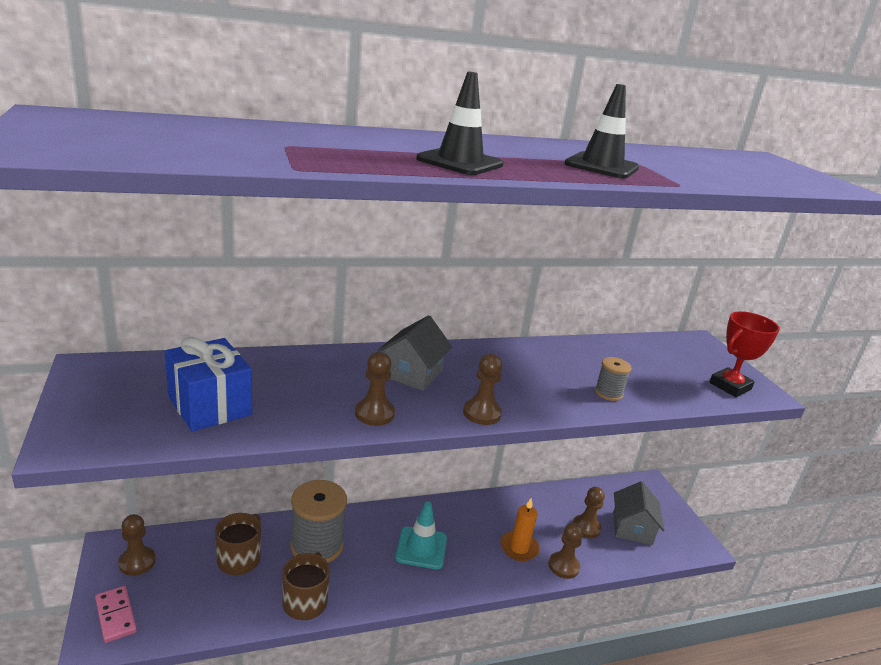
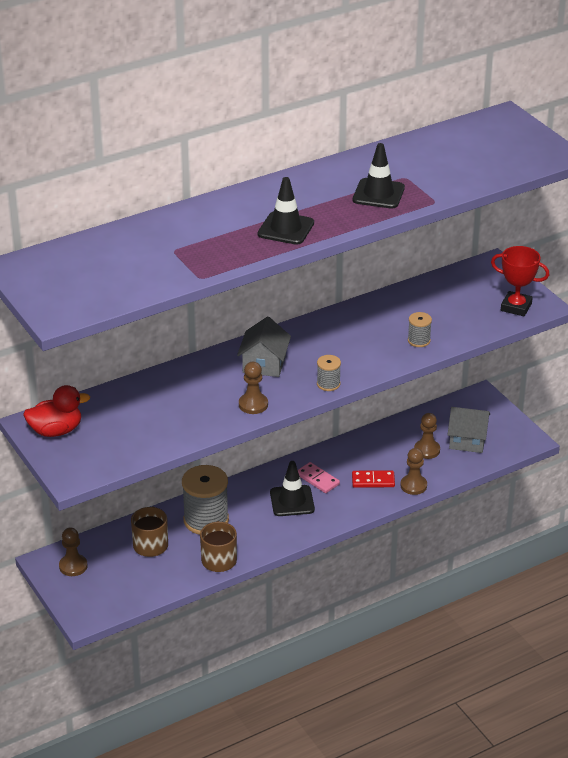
camera: 10 degrees left, 10 degrees up
(107, 382) = (56, 431): none -> red duck
(115, 615) = (85, 602): pink domino -> pink domino (317, 479)
(209, 405) = (138, 429): blue gift -> none
(421, 548) = (292, 501): turquoise traffic cone -> black traffic cone
(481, 413) = (328, 384): brown pawn -> grey spool
(519, 548) = (373, 481): orange candle -> red domino
(632, 528) = (467, 440): grey house -> grey house turned 75 degrees counterclockwise
(730, 386) = (516, 307): red trophy -> red trophy turned 75 degrees clockwise

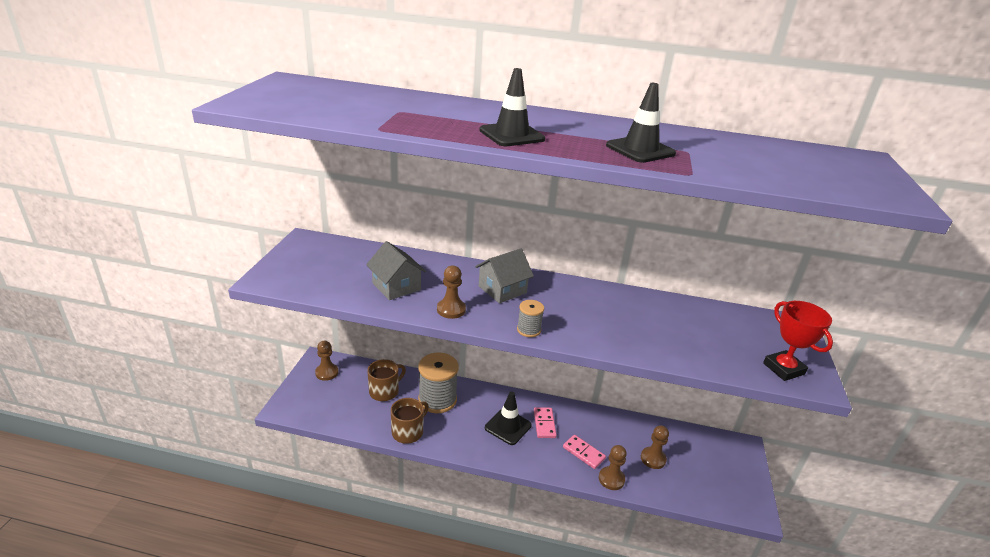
camera: 40 degrees right, 5 degrees down
(56, 431) = (308, 250): red duck -> none
(373, 481) = (583, 453): red domino -> pink domino
(419, 340) = (652, 343): grey spool -> none
(467, 440) = (696, 474): grey house -> grey house (396, 286)

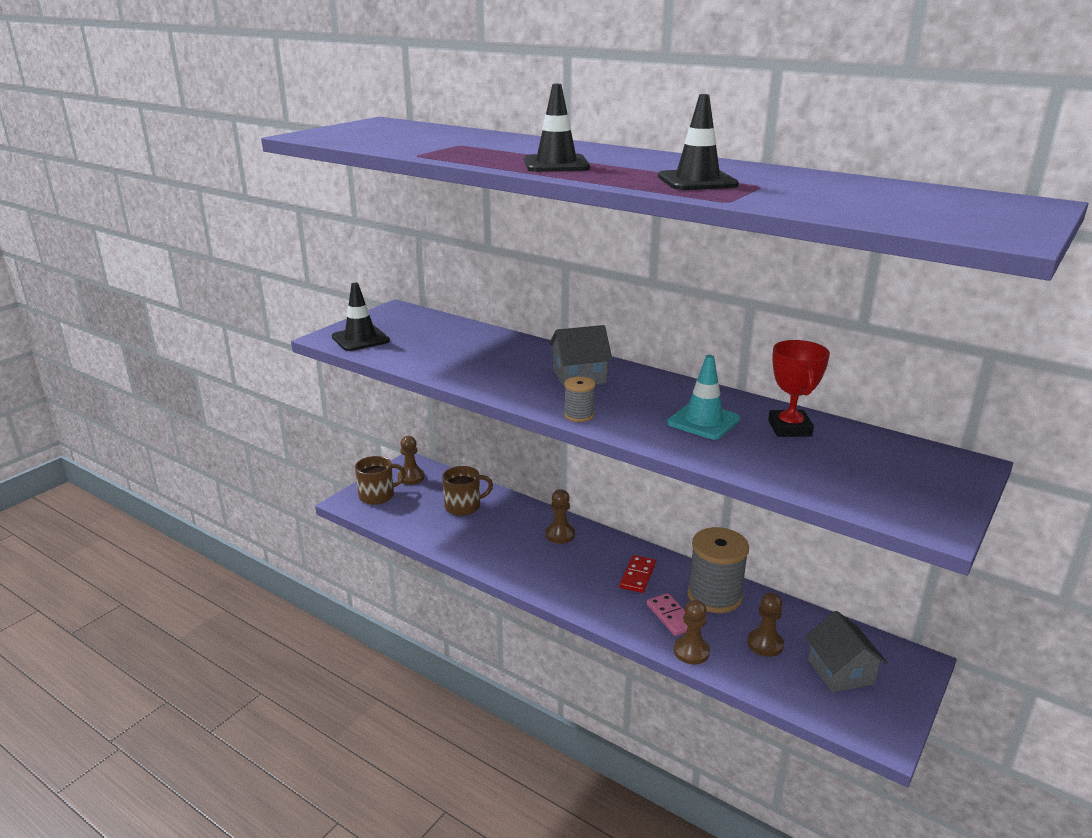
camera: 25 degrees right, 5 degrees down
(396, 286) = (459, 359): grey house -> grey house (840, 672)
(408, 432) = (467, 549): brown mug -> brown mug (377, 495)
(437, 399) = (519, 526): grey spool -> grey spool (714, 596)
(451, 310) = (503, 386): brown pawn -> brown pawn (560, 534)
(508, 426) = (589, 569): black traffic cone -> black traffic cone (360, 339)
(544, 424) = (637, 576): pink domino -> red domino
(617, 318) = (703, 421): none -> turquoise traffic cone
(783, 369) = (900, 504): red trophy -> red trophy (789, 428)

